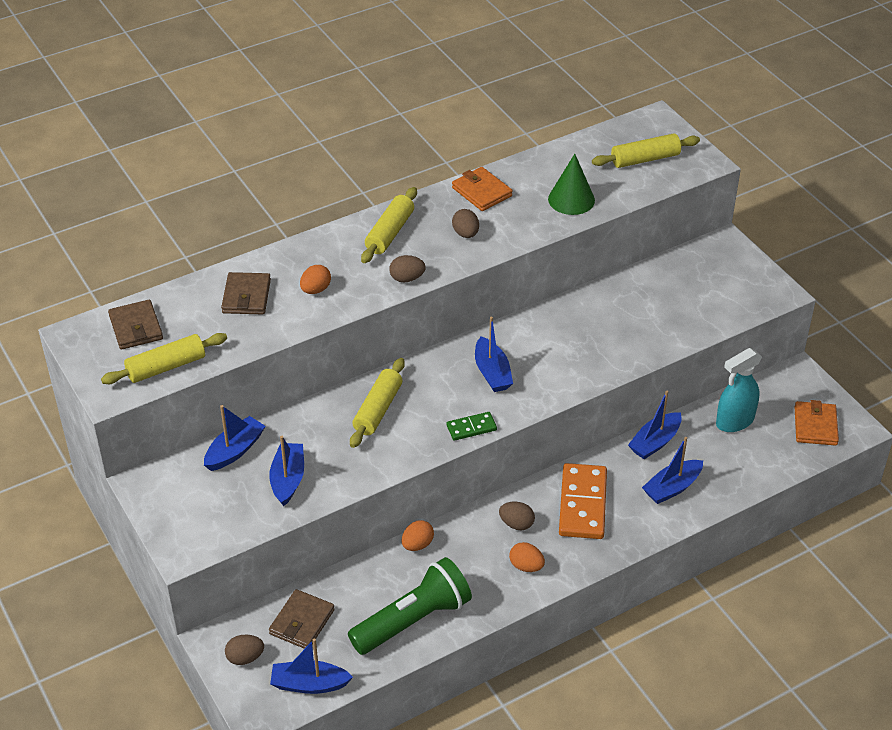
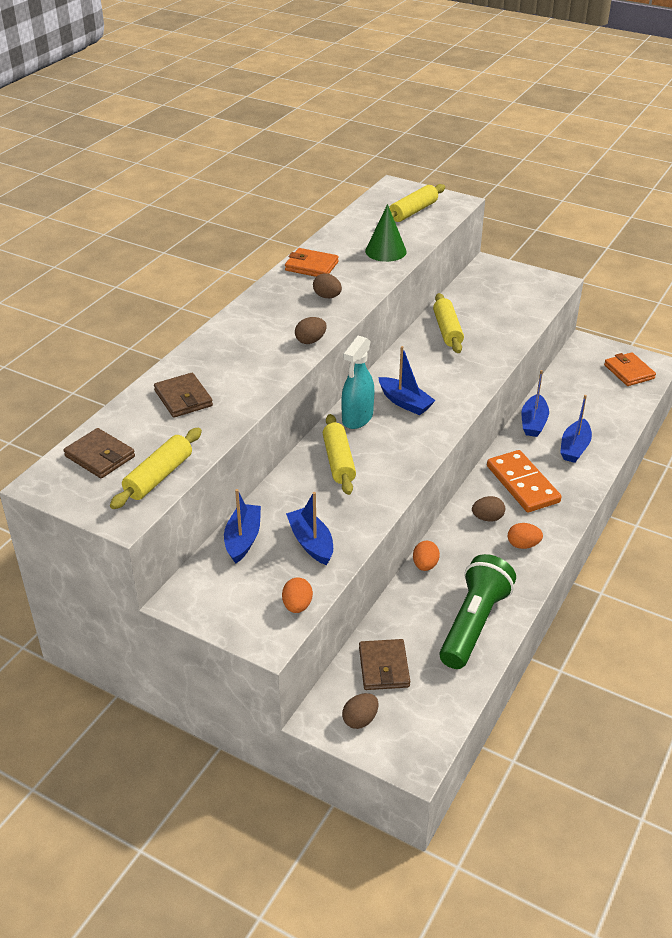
camera: 30 degrees left, 5 degrees down
(309, 684) = (435, 714): blue boat -> none
(315, 290) = (240, 373): orange egg -> orange egg (297, 606)
(389, 233) = (264, 315): yellow rolling pin -> yellow rolling pin (447, 330)
(471, 428) = (426, 446): green domino -> none
(734, 421) = (574, 389): turquoise spray bottle -> turquoise spray bottle (357, 418)

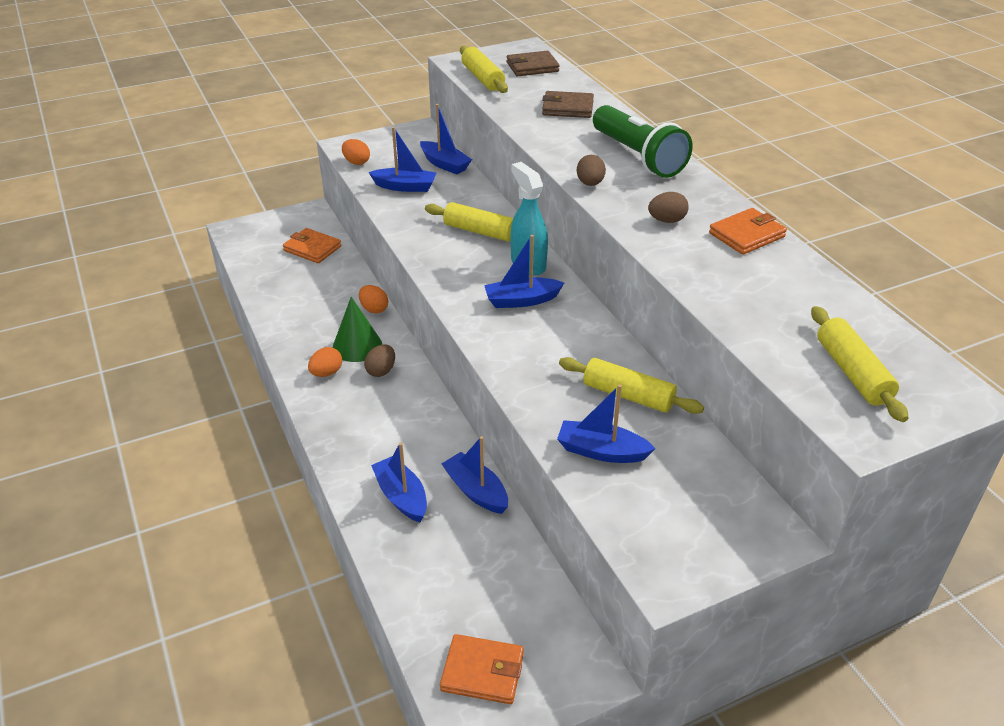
camera: 125 degrees right, 0 degrees up
(360, 720) = (289, 224): brown egg -> none
(384, 667) = (312, 248): brown wallet -> orange wallet
(385, 251) = (743, 299): green cone -> green cone (357, 346)
(474, 623) = (291, 303): green flashlight -> green flashlight (638, 157)
(502, 324) = (601, 451): none -> blue boat
(522, 484) = (395, 420): orange domino -> none

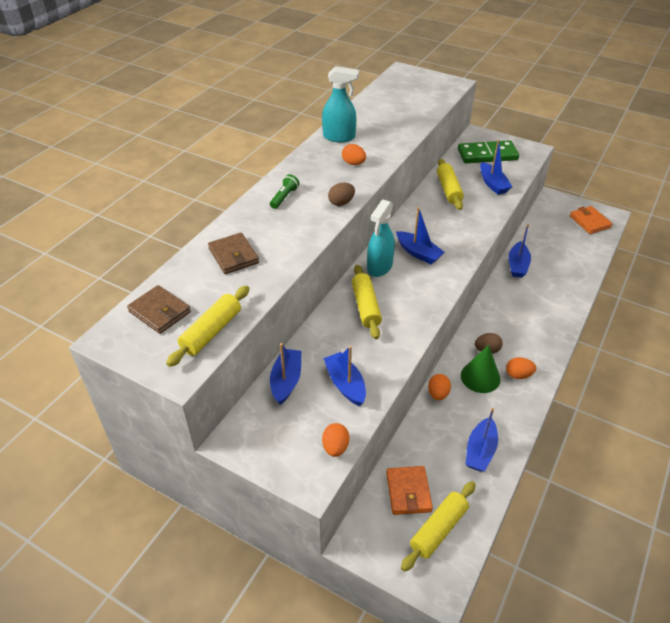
camera: 125 degrees left, 5 degrees up
(401, 496) = (552, 287): blue boat -> blue boat (480, 451)
(638, 157) = (284, 197): green flashlight -> green flashlight, size x0.44
(666, 220) = (353, 163): brown egg -> orange egg
(694, 501) = (487, 155): none -> green domino
(746, 235) = (339, 137): orange wallet -> turquoise spray bottle
(852, 373) = (419, 91): yellow rolling pin -> yellow rolling pin (438, 529)

